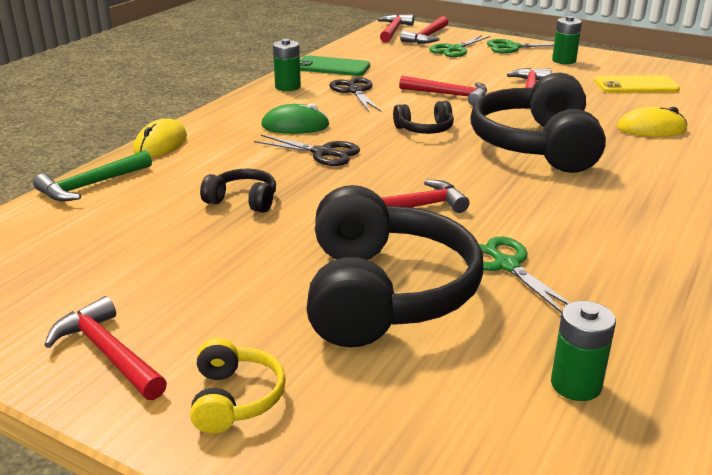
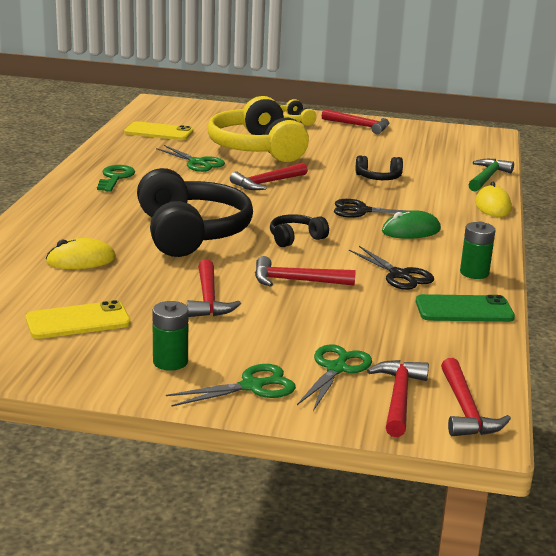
camera: 160 degrees right, 5 degrees down
(384, 293) = (257, 149): black headphones -> yellow headphones
(575, 384) = (159, 132): green battery -> yellow phone
(643, 243) = (115, 177): none -> green key

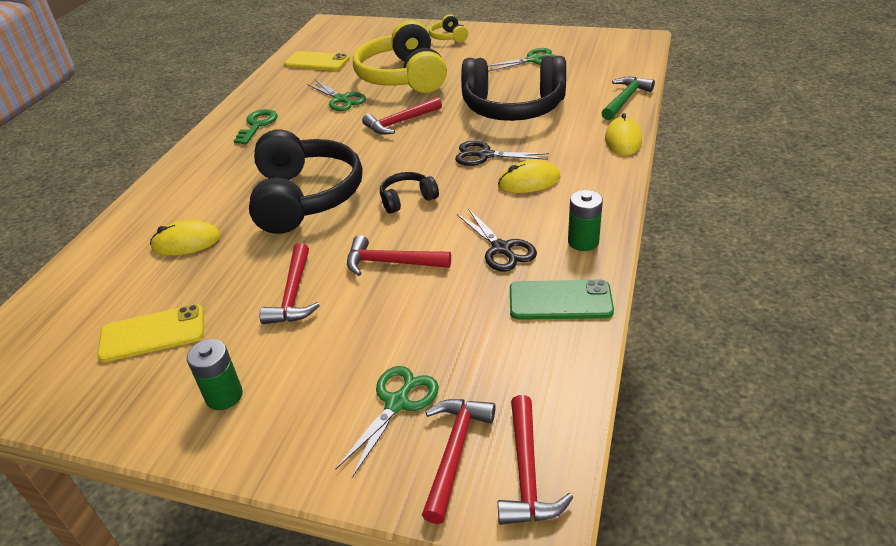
camera: 10 degrees right, 15 degrees up
(252, 386) = (298, 435): green scissors -> green scissors (533, 60)
(359, 126) = (511, 39): red hammer -> none
(379, 178) = (513, 107): black headphones -> black headphones, size x2.24
(411, 231) = (529, 181): green mouse -> yellow mouse

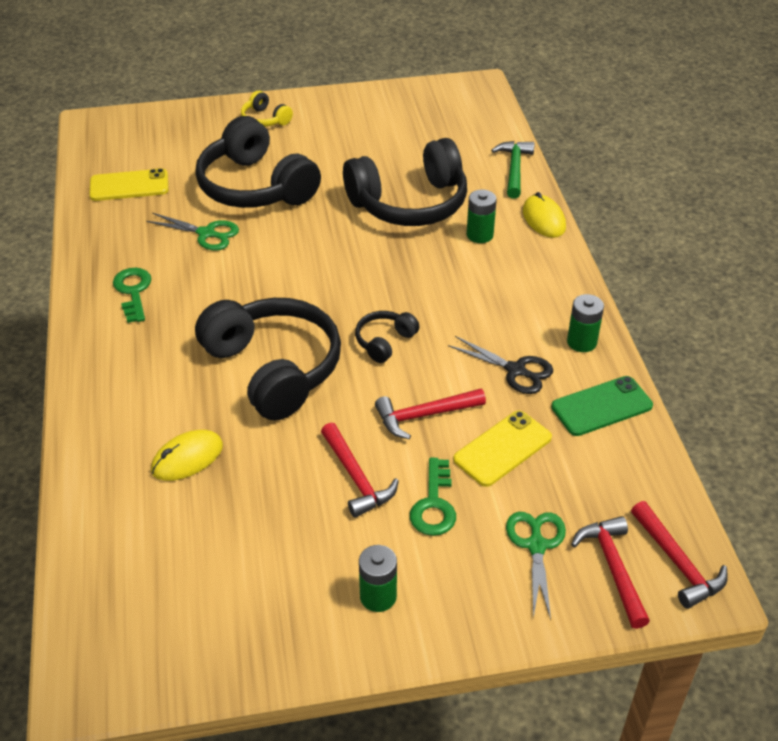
camera: 30 degrees left, 5 degrees up
(152, 334) = (248, 565): yellow phone -> yellow phone (503, 449)
(337, 336) = (434, 505): none -> green key
(400, 122) = (302, 249): red hammer -> none
(403, 77) = (256, 187): yellow headphones -> black headphones
(485, 155) = (424, 270): black scissors -> none
(529, 181) = (488, 289): yellow mouse -> none
(533, 60) = (386, 135): green scissors -> none
(554, 140) = (479, 235): none -> green battery

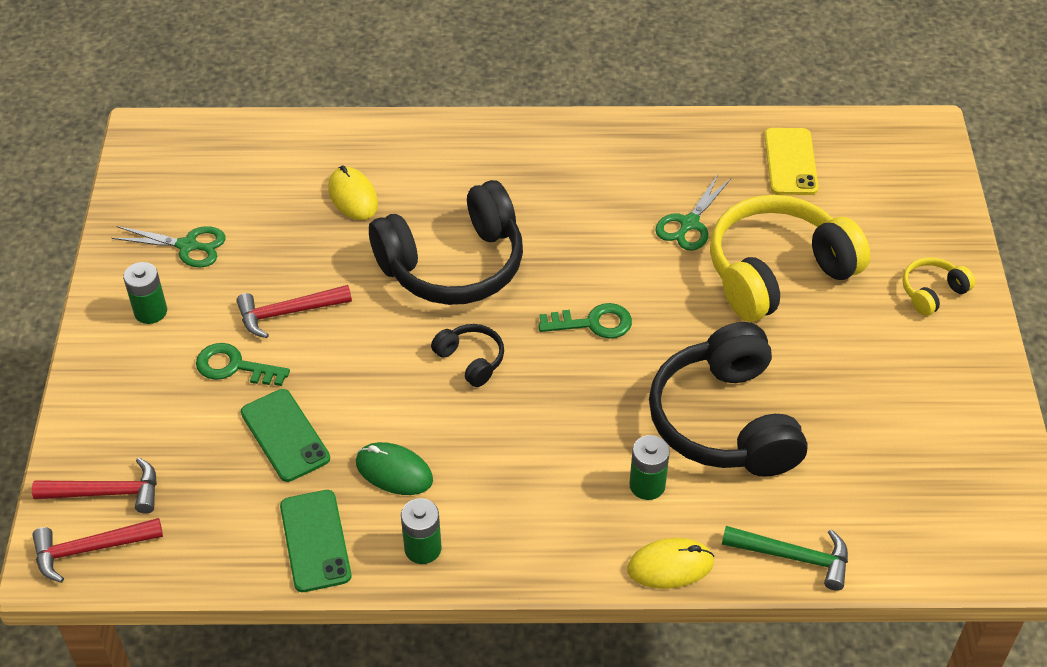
camera: 100 degrees right, 5 degrees up
(133, 291) = (598, 163): green key -> green key (593, 323)
(256, 187) = (777, 272): black headphones -> yellow headphones
(424, 415) = (351, 377): red hammer -> none
(503, 449) = (285, 435): yellow phone -> green phone
(516, 370) = (394, 471): black scissors -> green mouse
(536, 545) = (157, 437): green scissors -> green scissors (187, 246)

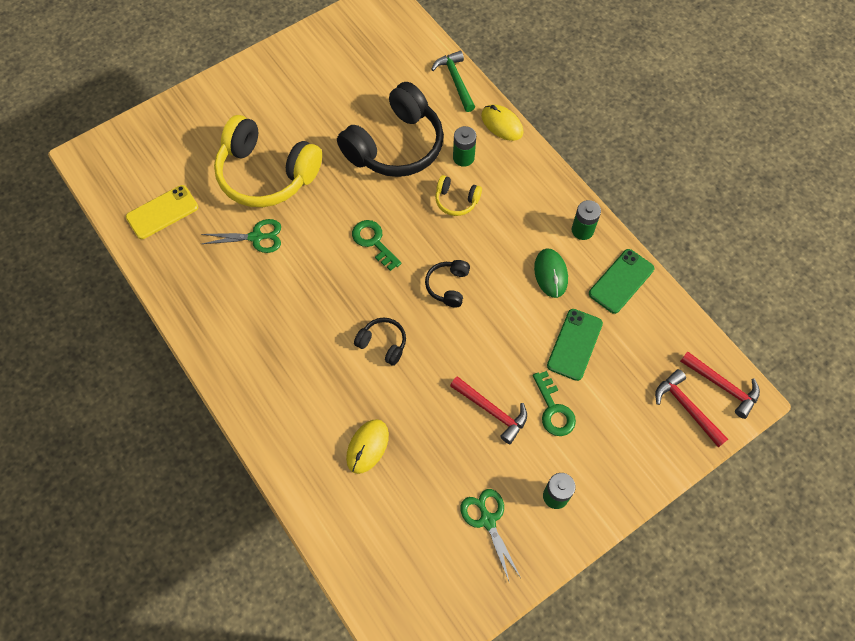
camera: 125 degrees left, 15 degrees up
(453, 264) = (383, 344): black headphones -> black headphones, size x0.45
(932, 292) = (231, 99): yellow headphones -> yellow headphones (456, 200)

